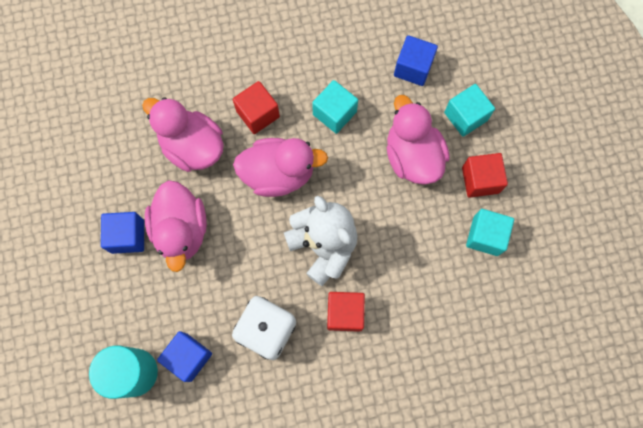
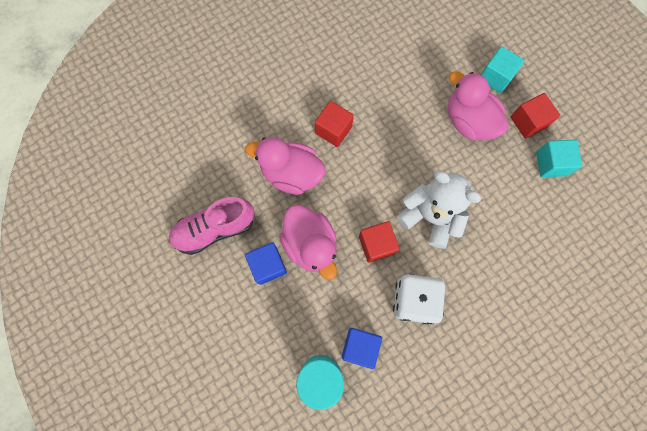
camera: 20 degrees left, 0 degrees up
(87, 177) = (215, 229): none -> pink shoe
(278, 174) = (370, 171): pink duck -> none
(334, 113) = (394, 109): turquoise cube -> none
(345, 313) = (470, 264): red cube -> red cube (376, 244)
(413, 68) = (439, 54): blue cube -> none

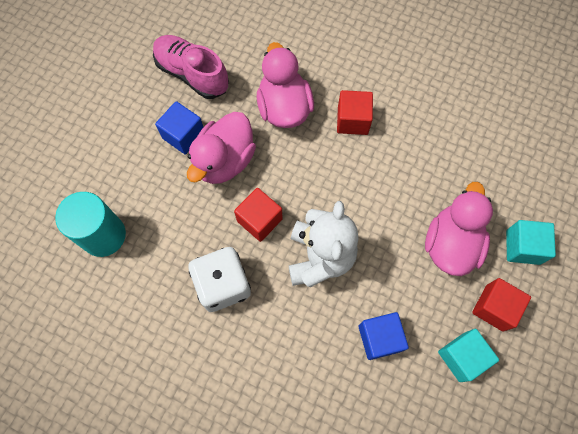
camera: 60 degrees right, 5 degrees down
(360, 346) = (150, 256): blue cube -> blue cube (379, 338)

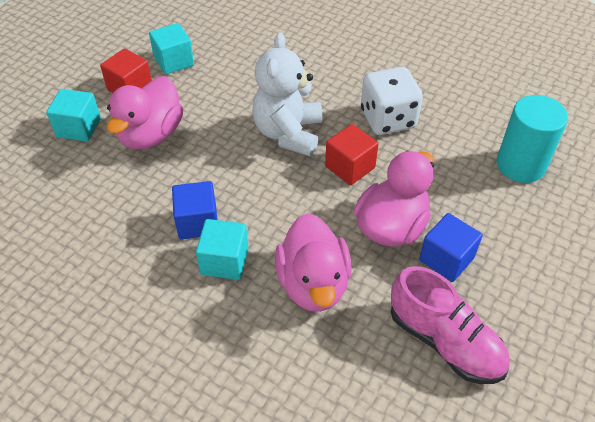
camera: 175 degrees left, 20 degrees down
(352, 120) = (224, 261): red cube -> turquoise cube
(379, 338) = (243, 76): blue cube -> blue cube (197, 222)

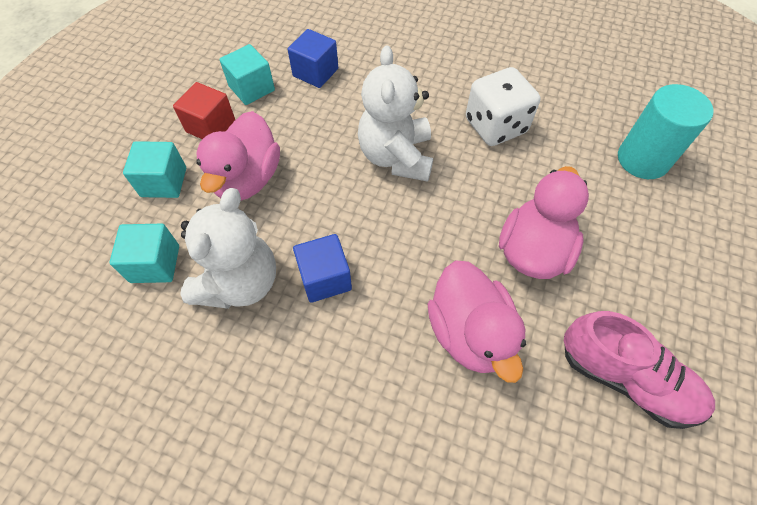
camera: 10 degrees left, 10 degrees up
(123, 215) = (239, 282): none -> white teddy bear
(224, 261) = (366, 321): turquoise cube -> turquoise cube (155, 264)
(350, 167) = (471, 187): red cube -> none
(446, 259) = (599, 280): blue cube -> blue cube (315, 72)

